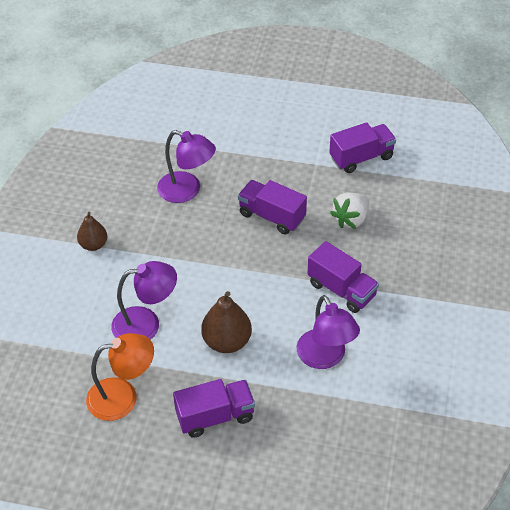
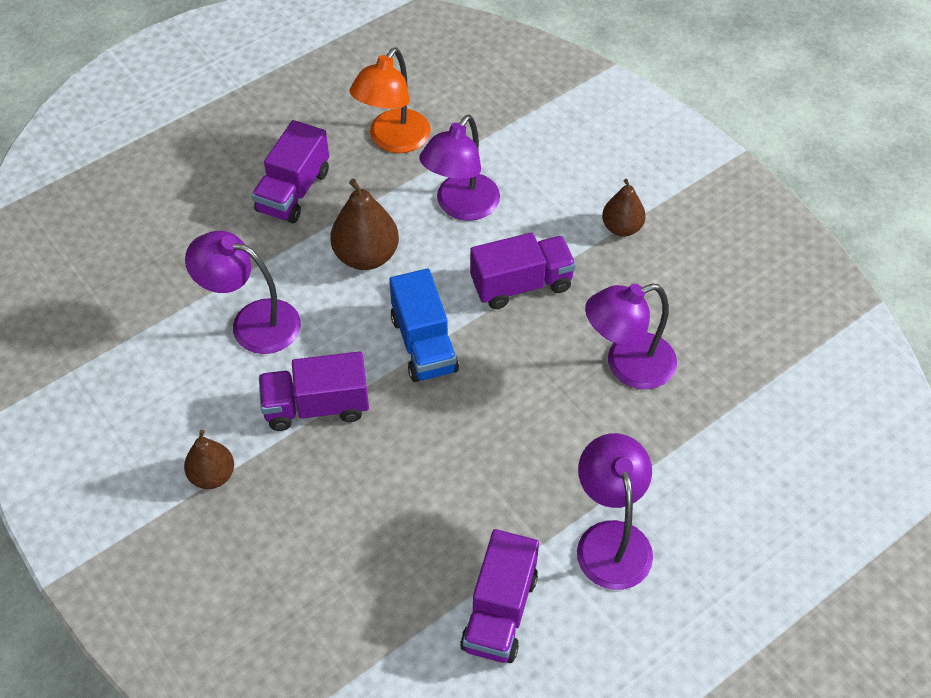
camera: 130 degrees right, 5 degrees up
(258, 274) = (423, 344): none -> blue truck
(272, 216) = (497, 422): purple truck -> purple truck (521, 284)
(287, 144) = (610, 539): none -> purple lamp
(351, 219) = (406, 504): white strawberry -> none
(423, 300) = (212, 475): none -> brown pear

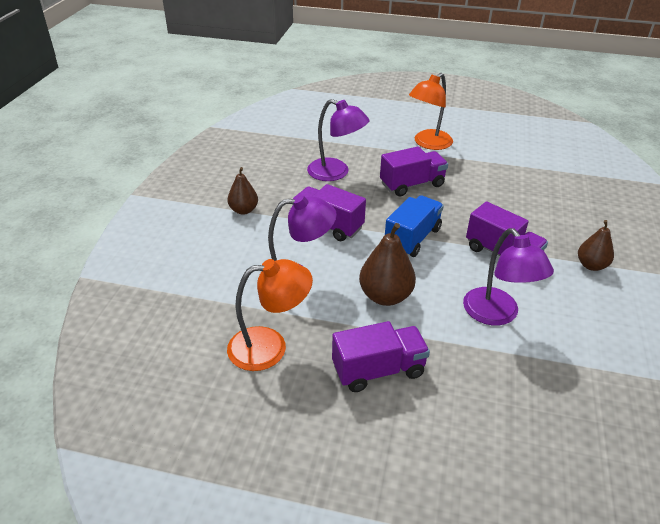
camera: 130 degrees left, 15 degrees down
(499, 611) = (499, 154): purple truck -> purple truck (412, 185)
(610, 539) = (428, 143): purple lamp -> orange lamp

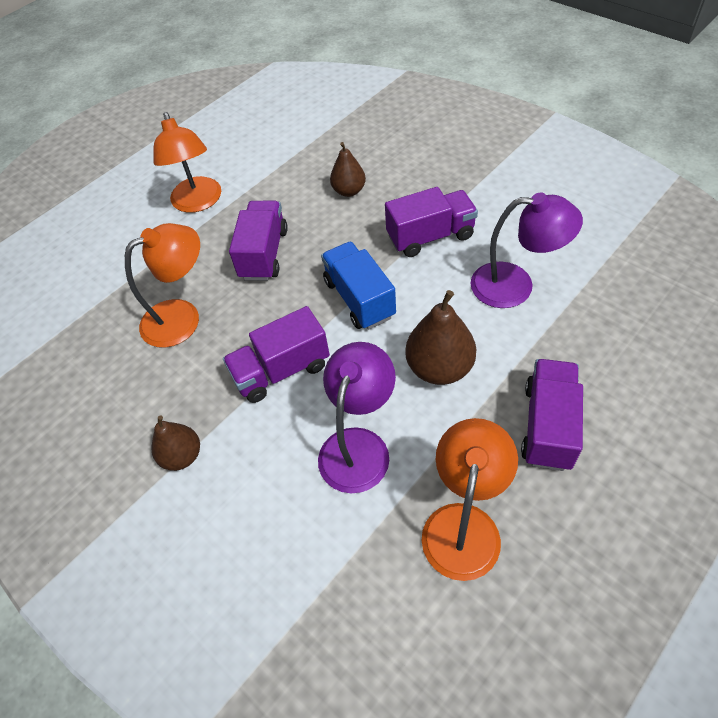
camera: 55 degrees left, 15 degrees up
(336, 173) = (182, 317): purple lamp -> orange lamp
(591, 265) = (485, 181): brown pear -> brown pear (349, 191)

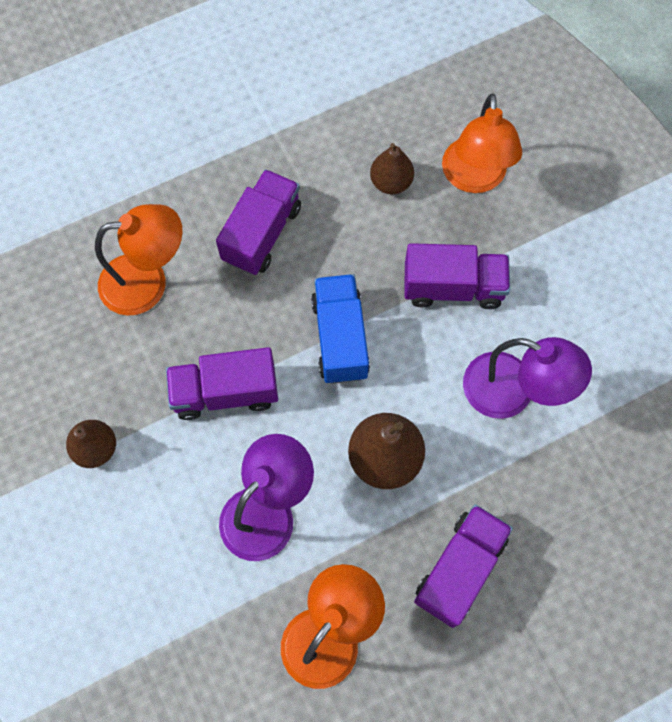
camera: 15 degrees right, 15 degrees up
(198, 202) = (215, 127): orange lamp -> orange lamp (474, 178)

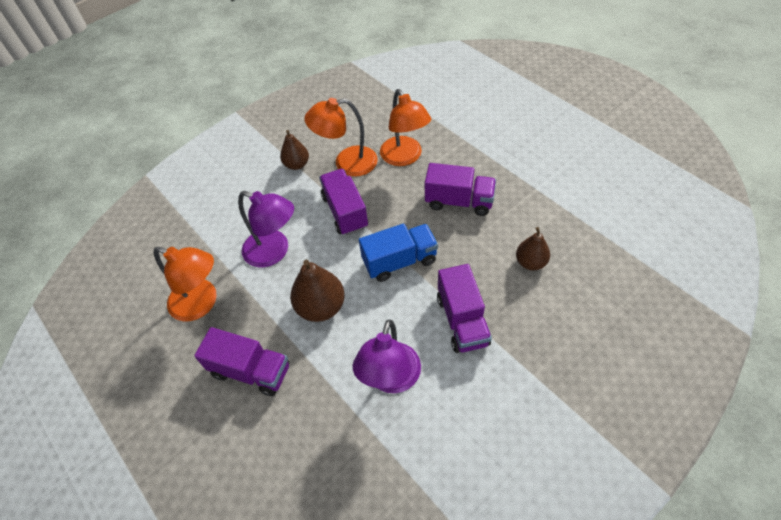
camera: 80 degrees right, 15 degrees down
(474, 178) = (560, 315): orange lamp -> orange lamp (347, 163)

